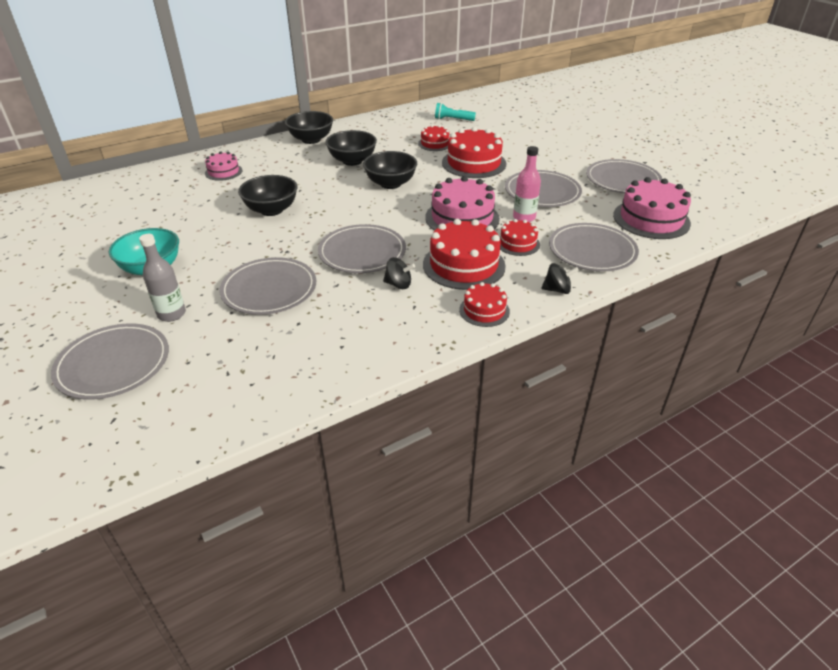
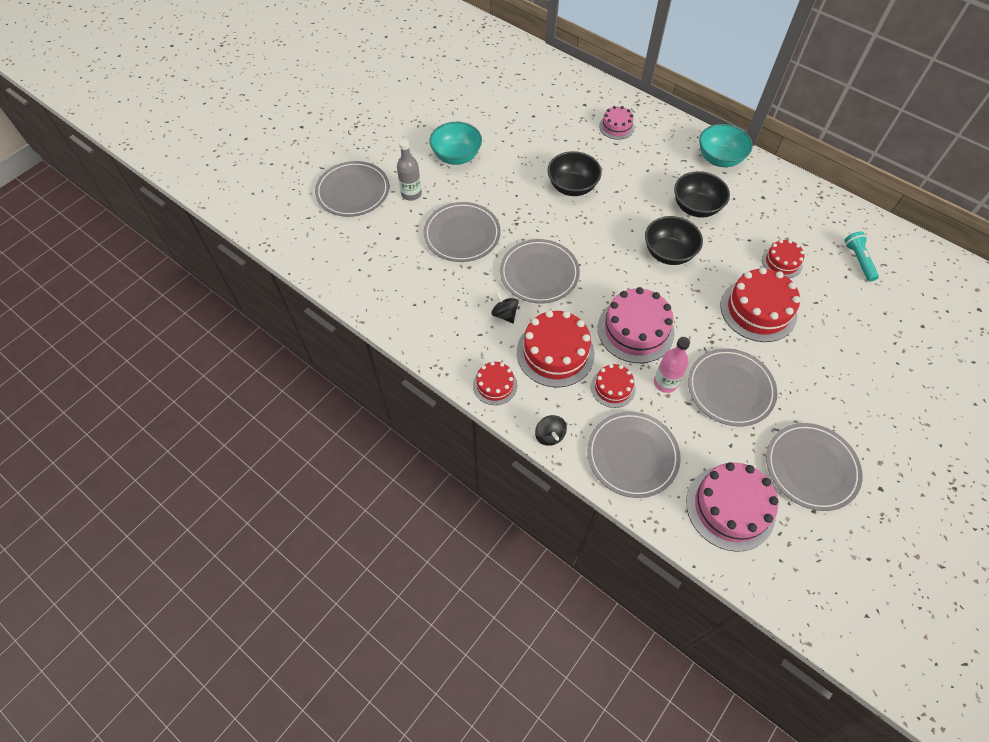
camera: 70 degrees right, 20 degrees up
(311, 139) = (719, 159): black bowl -> turquoise bowl
(398, 284) = (504, 314): black spinning top -> black spinning top turned 150 degrees clockwise

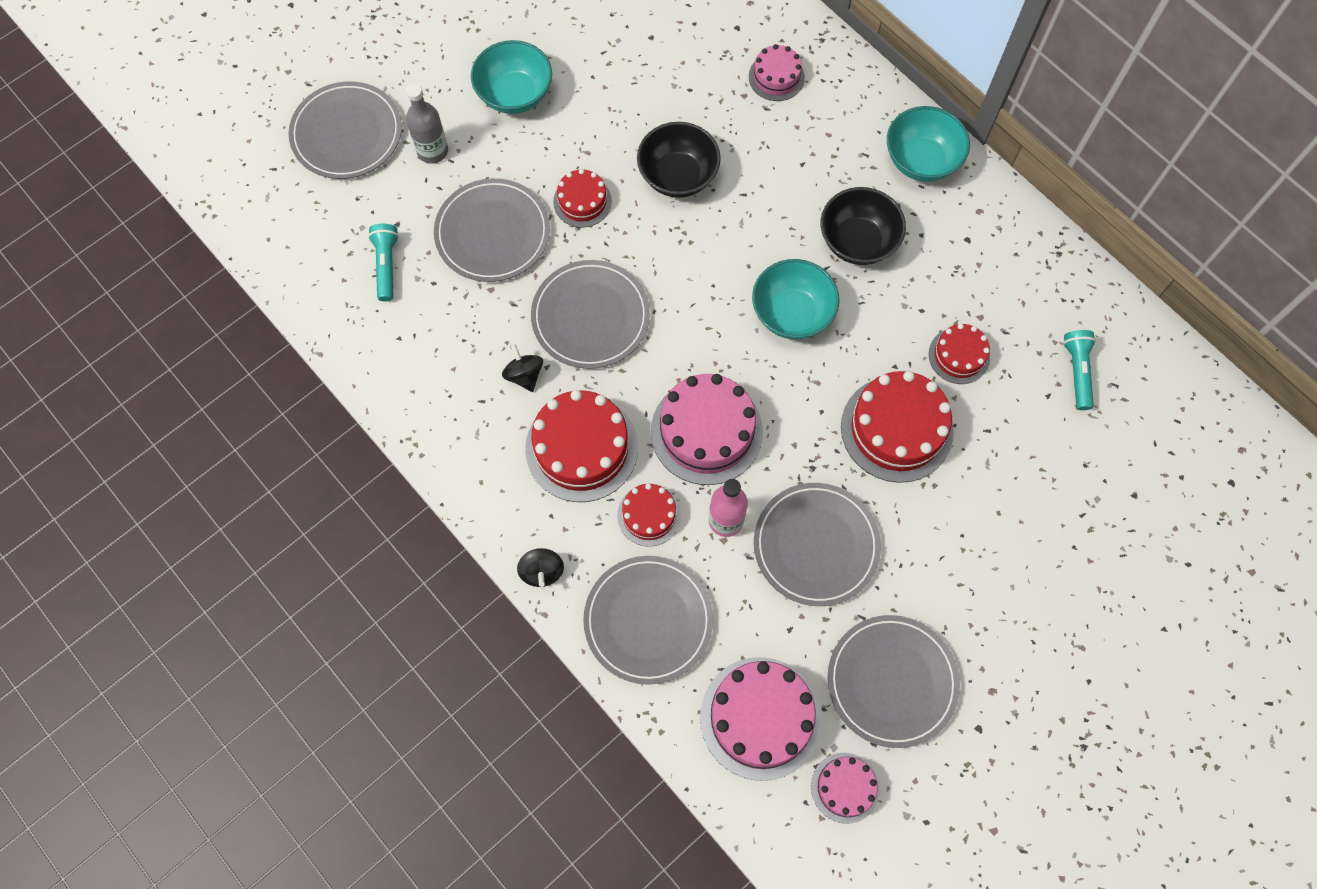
camera: 10 degrees right, 10 degrees up
(396, 263) = (386, 265): none -> turquoise flashlight
(495, 385) = (484, 483): red cake -> red cake (582, 201)
(668, 253) = (792, 313): black bowl -> turquoise bowl
(804, 545) = (845, 787): none -> pink cake

